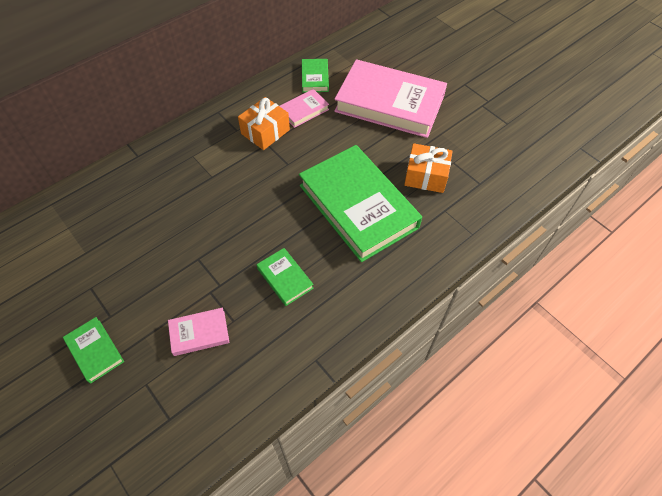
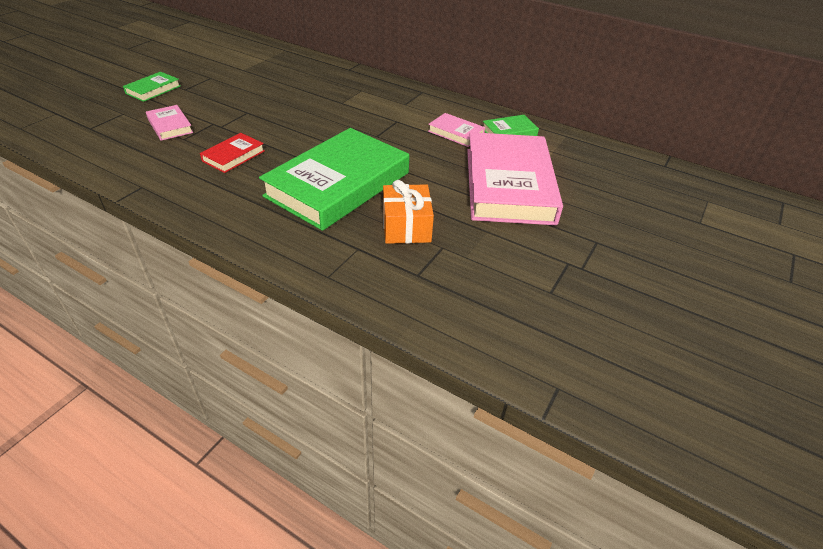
camera: 70 degrees right, 15 degrees down
(265, 132) = (412, 117): orange gift -> none
(285, 278) = (233, 156): green book -> red book

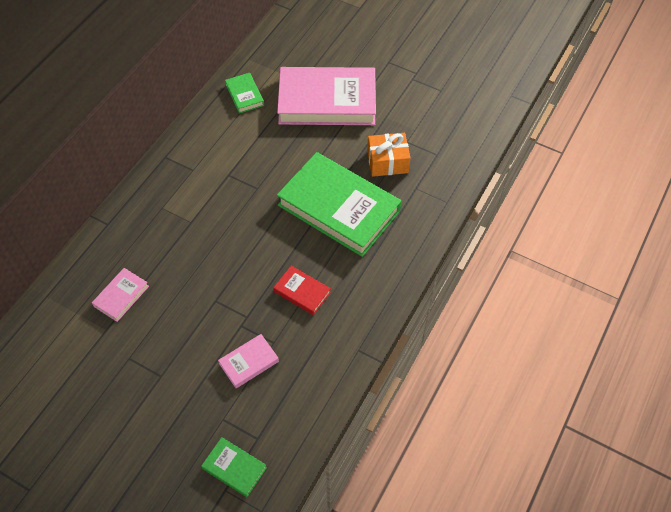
camera: 90 degrees left, 15 degrees up
(153, 90) = (163, 408): green book -> green book (234, 468)
(456, 133) = (249, 131): pink book -> pink book (121, 296)

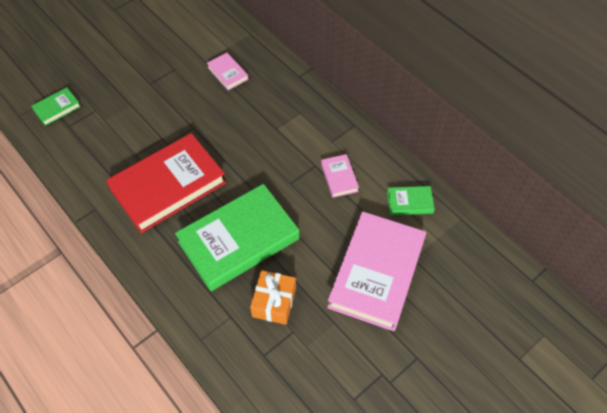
camera: 110 degrees right, 0 degrees up
(249, 362) = (128, 135): pink book -> pink book (339, 177)
(302, 292) = (168, 186): red book -> red book, size x2.30

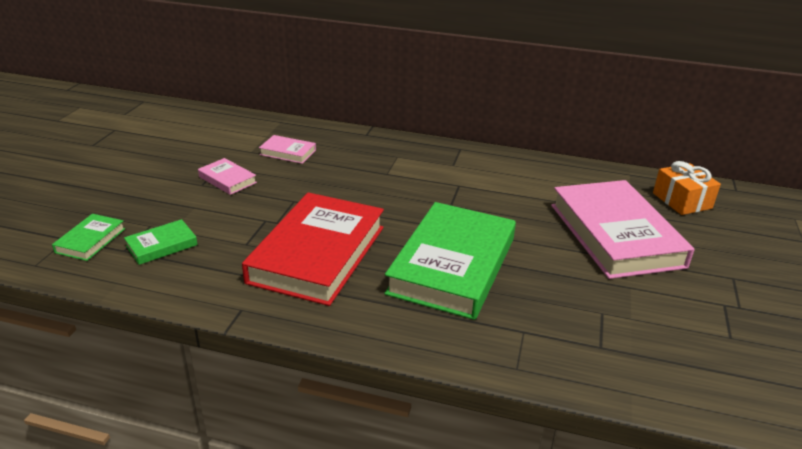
camera: 35 degrees left, 25 degrees down
(274, 302) = (553, 298): orange gift -> orange gift (682, 201)
(339, 177) = (492, 185): pink book -> pink book (227, 179)
(409, 202) = (575, 179): green book -> green book (162, 245)

